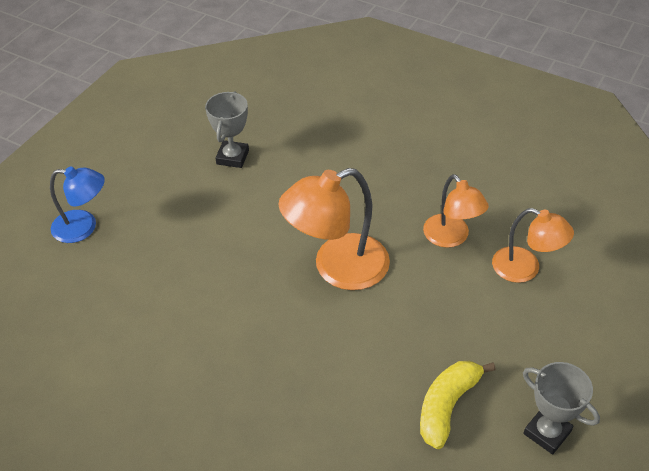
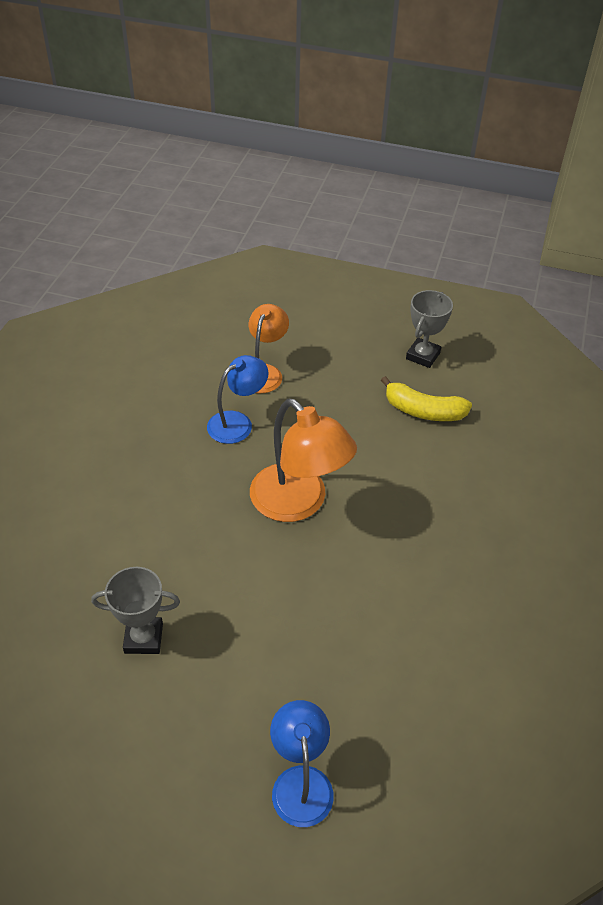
camera: 105 degrees left, 0 degrees up
(451, 238) = (237, 422): orange lamp -> blue lamp

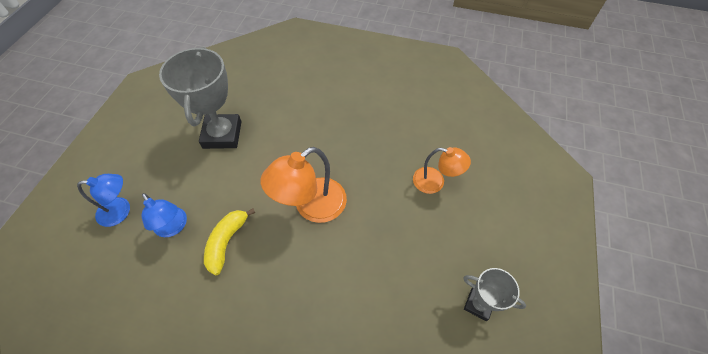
camera: 90 degrees right, 10 degrees up
(143, 638) = (222, 135): grey trophy -> grey trophy, size x1.83
(237, 422) = (382, 168): blue lamp -> blue lamp (173, 227)
(423, 411) = (408, 299): yellow banana -> yellow banana (227, 242)

